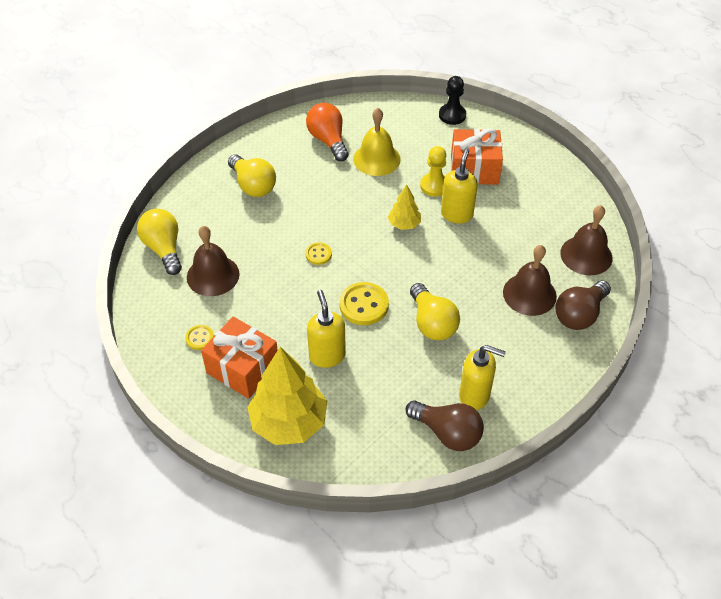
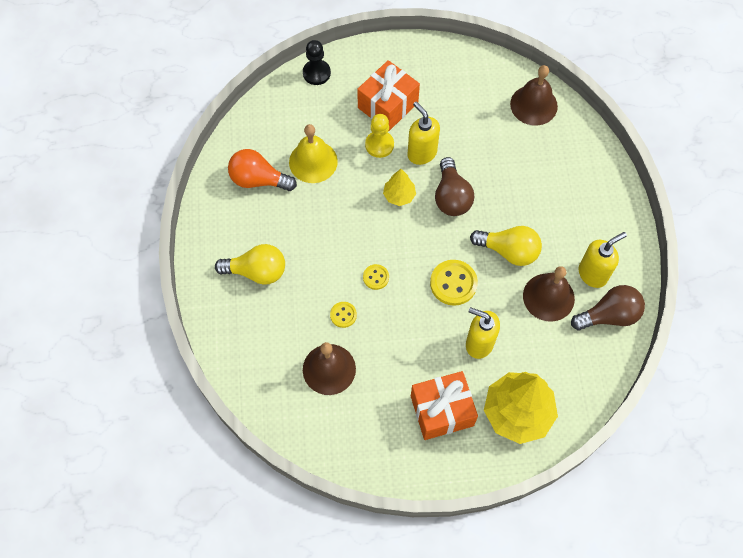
camera: 50 degrees left, 15 degrees up
(164, 248) = (266, 387): yellow light bulb -> none
(200, 338) = (386, 422): yellow button -> yellow button (343, 315)
(529, 294) = (536, 169): brown bell -> brown bell (548, 297)
(579, 315) = (580, 153): brown light bulb -> brown light bulb (451, 197)

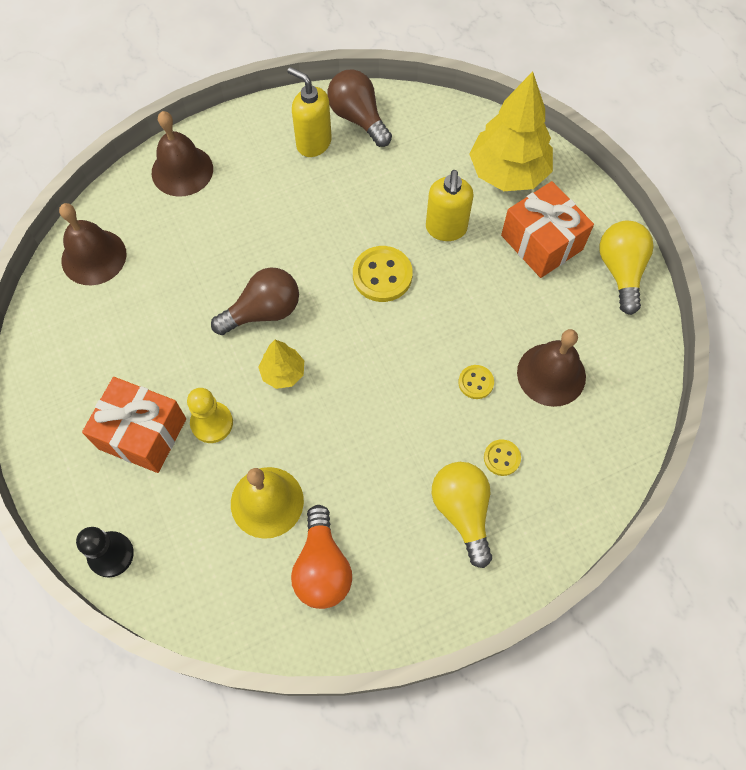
camera: 110 degrees left, 0 degrees up
(376, 277) = (410, 362): yellow button -> yellow button (502, 458)
(421, 153) = (208, 366): yellow soap dispenser -> none
(509, 251) = (316, 230): yellow light bulb -> yellow light bulb (620, 271)
(548, 297) = (359, 177): brown bell -> brown bell (182, 170)

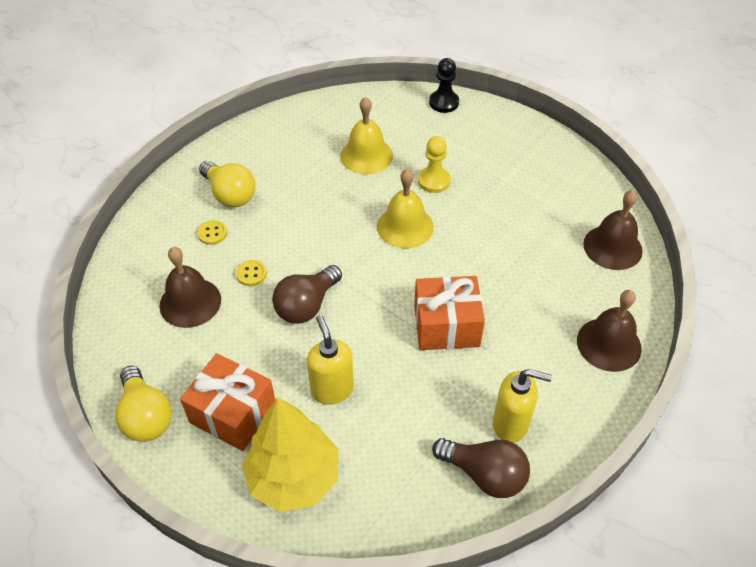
camera: 155 degrees right, 15 degrees down
(142, 433) = (475, 160): orange gift -> orange gift (446, 326)
(263, 311) = (449, 260): brown light bulb -> brown light bulb (307, 305)
(283, 373) = (405, 226): yellow tree -> yellow bell
(322, 567) = (310, 138): orange light bulb -> none
(382, 275) = (369, 324): yellow button -> none

